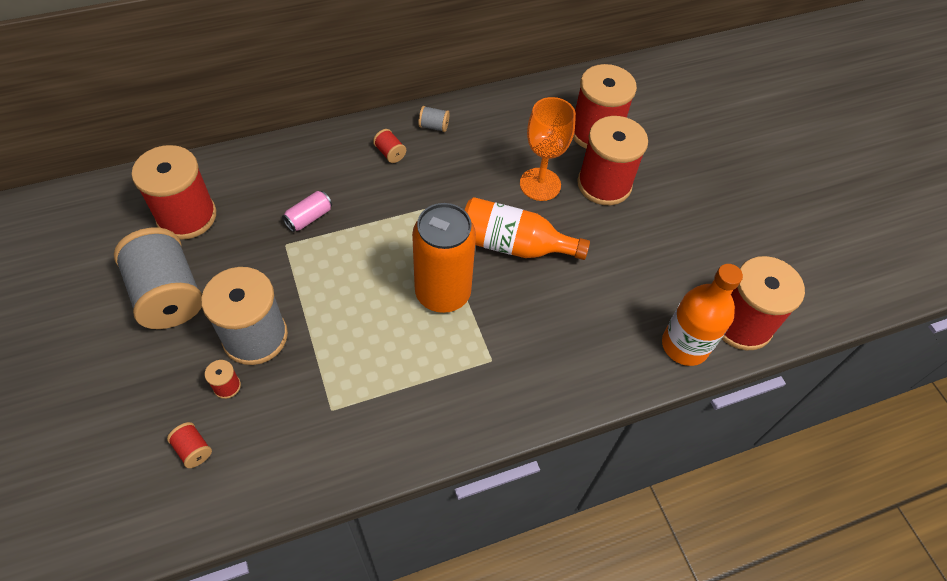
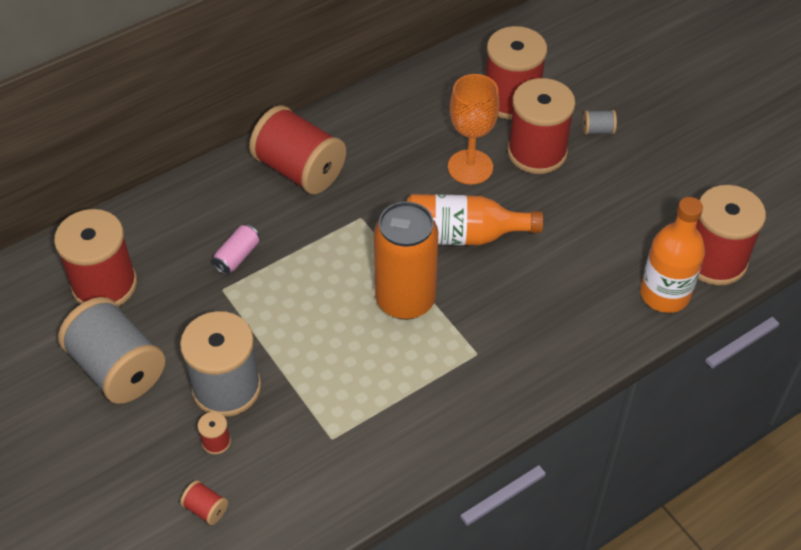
camera: 10 degrees left, 5 degrees down
(390, 153) = (299, 170): red spool -> red spool, size x2.48
(434, 126) = (336, 131): grey spool -> grey spool (598, 130)

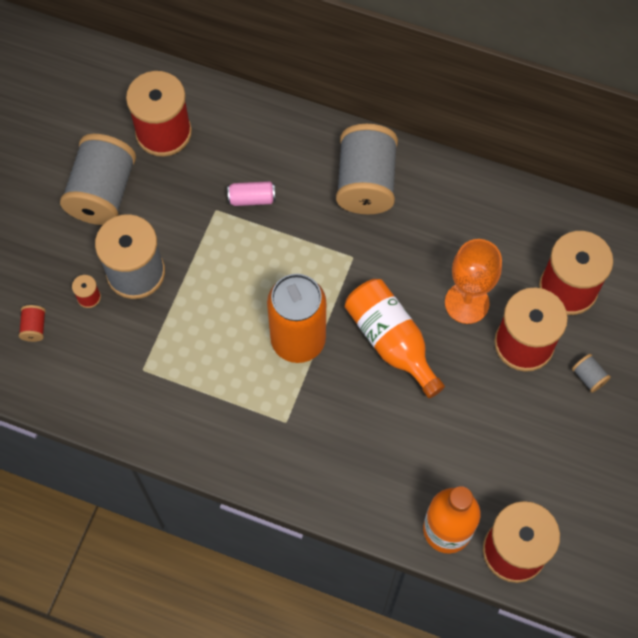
camera: 55 degrees right, 15 degrees up
(299, 170) = (366, 182): red spool -> grey spool

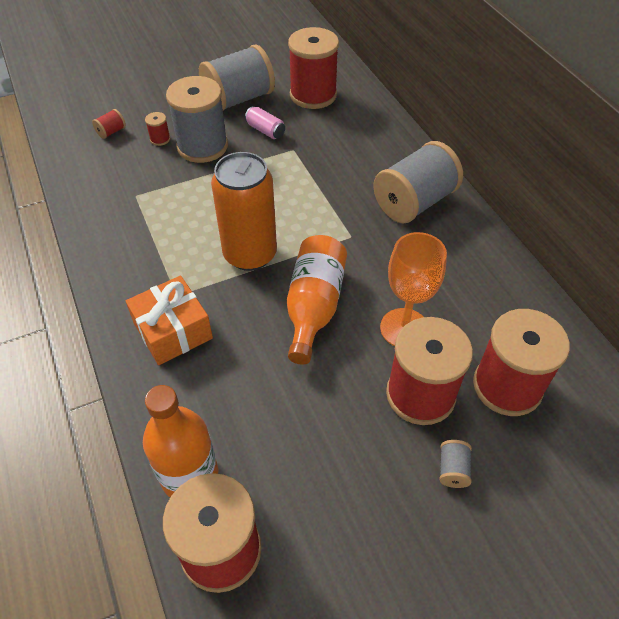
camera: 45 degrees right, 15 degrees down
(252, 198) = (323, 159): pink can -> pink can (265, 130)
(318, 450) = (173, 331): none -> orange gift

